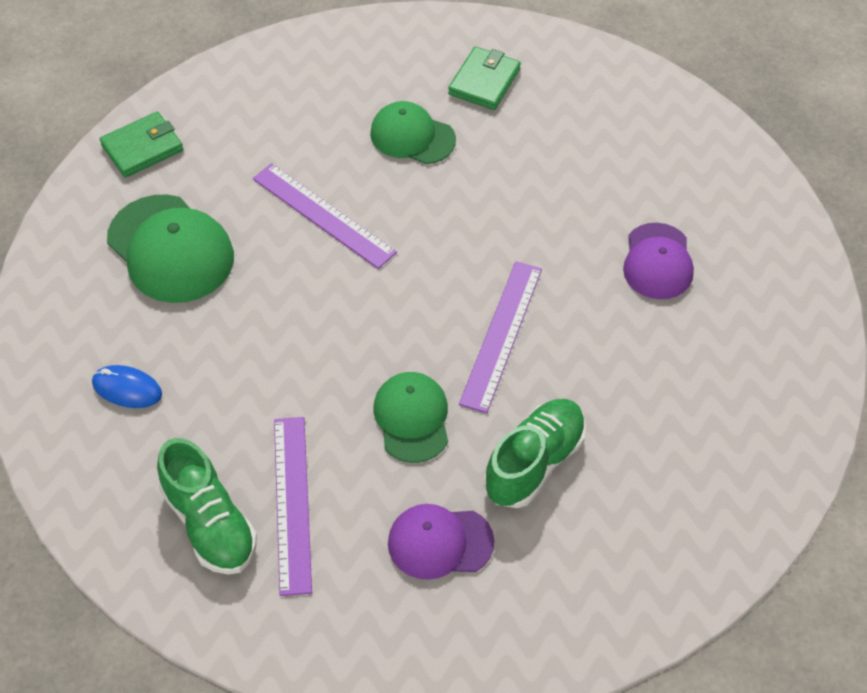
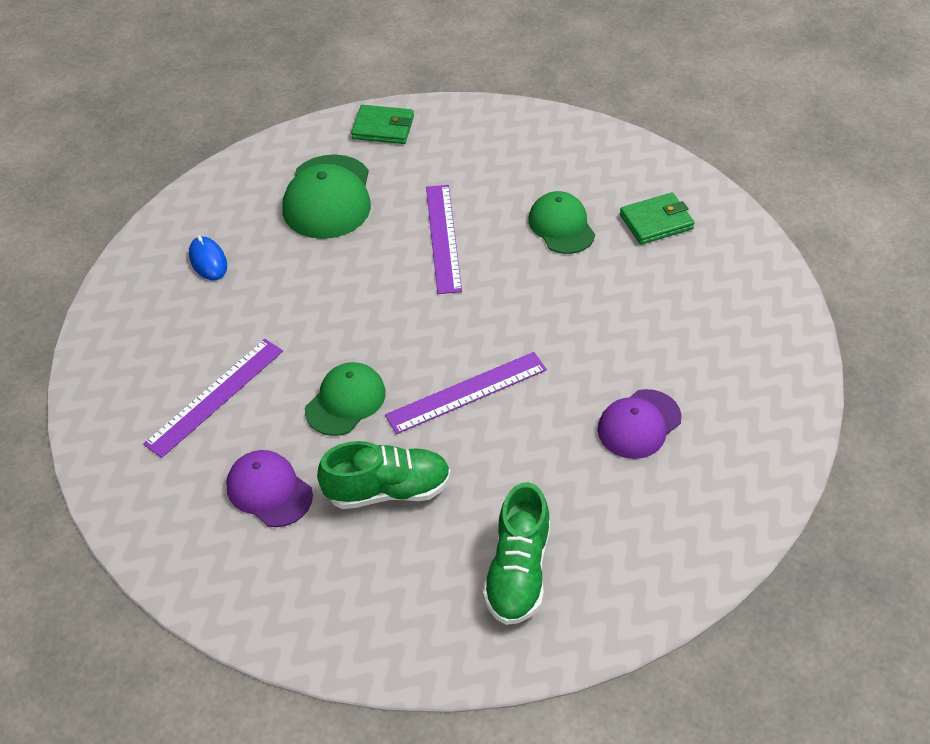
camera: 45 degrees right, 5 degrees down
(210, 523) = (158, 371): green shoe -> green shoe (518, 571)

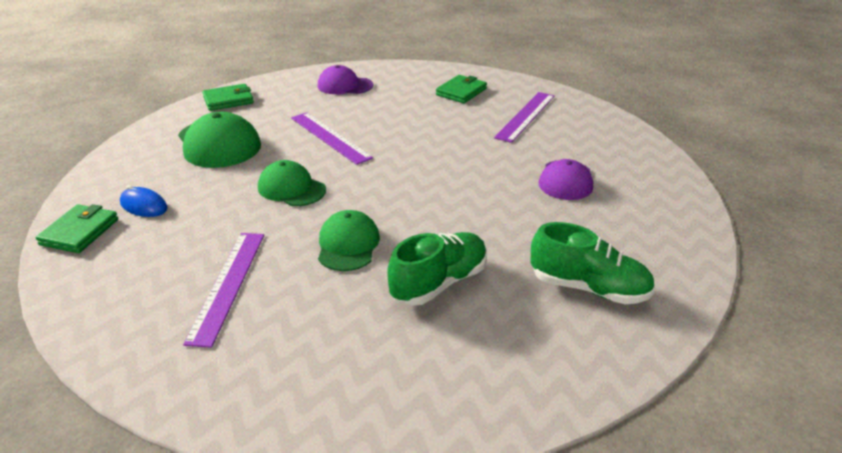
camera: 35 degrees left, 15 degrees down
(140, 271) = (80, 232): none -> green wallet
(269, 490) = (339, 326): purple cap -> purple cap (345, 85)
(466, 392) = (435, 206): purple ruler -> purple ruler (525, 116)
(518, 571) = (588, 288): green shoe -> green shoe turned 45 degrees counterclockwise
(561, 226) = (405, 109): green cap -> green cap (291, 188)

